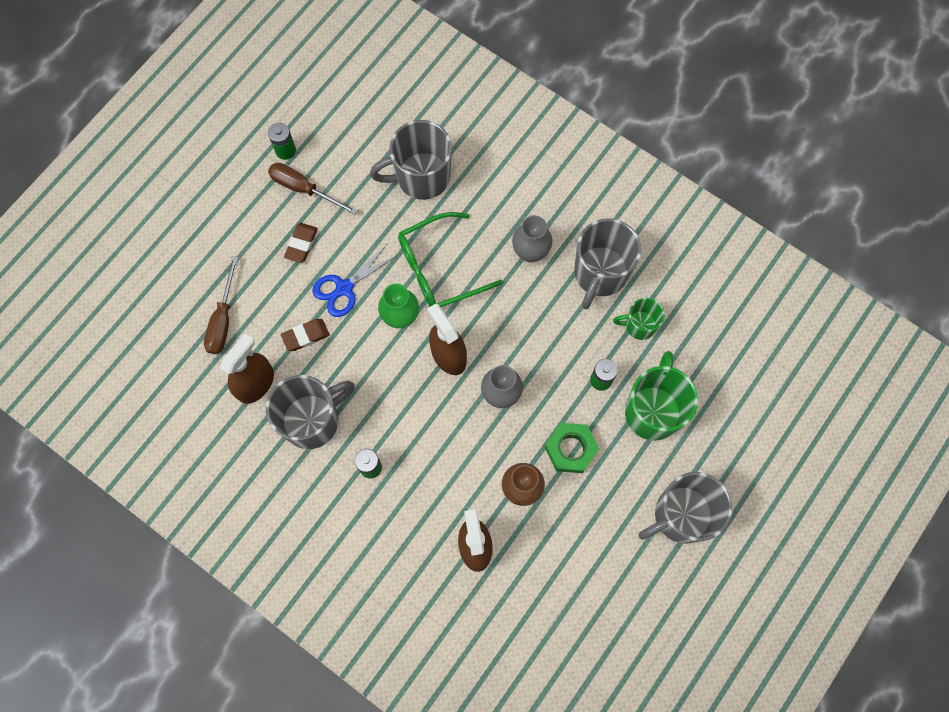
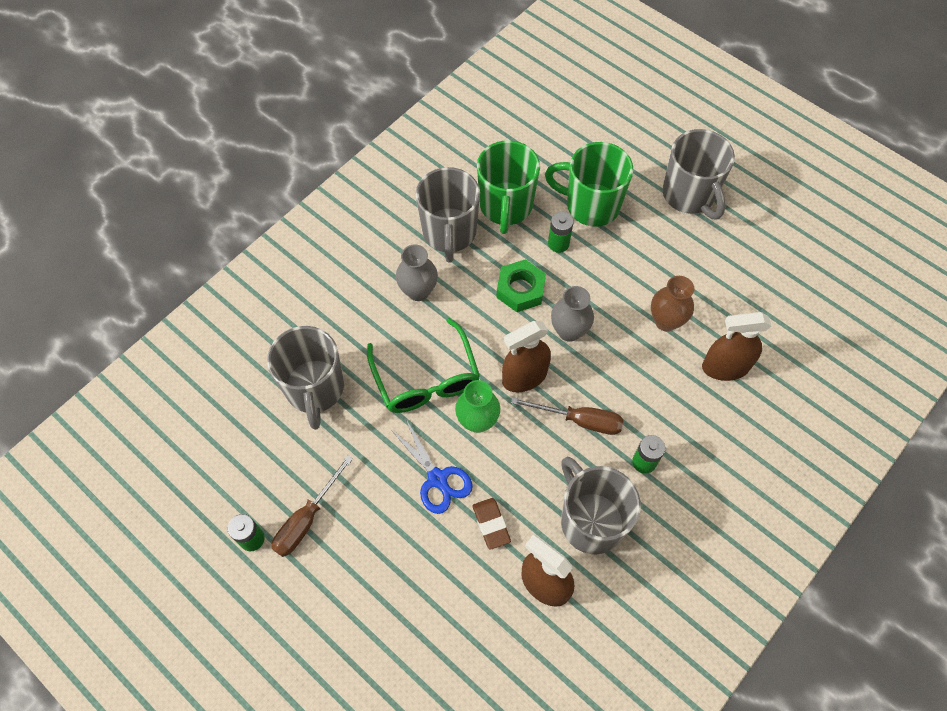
camera: 85 degrees left, 10 degrees down
(223, 319) = (462, 622): brown screwdriver -> brown screwdriver (579, 420)
(301, 244) = (377, 524): brown eraser -> none
(570, 449) = (627, 275): green nut -> green nut (520, 289)
(600, 274) = (449, 233): grey mug -> grey mug turned 60 degrees clockwise
(639, 325) = (506, 207): green mug -> green mug, size x1.78

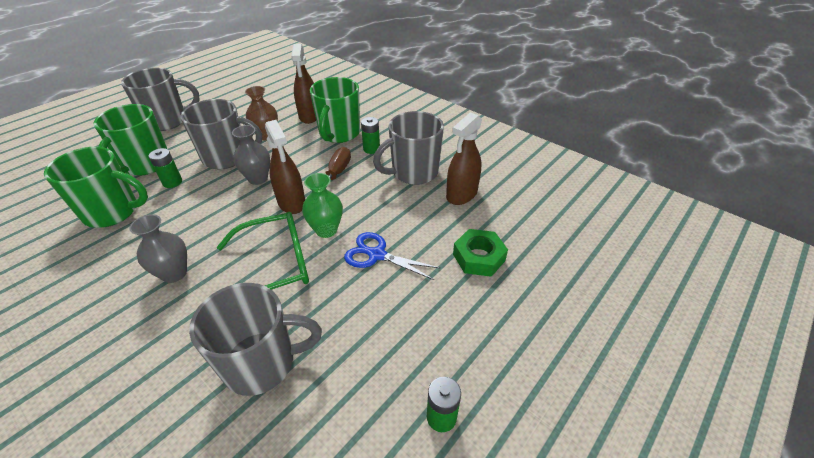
camera: 90 degrees left, 20 degrees down
(306, 519) = (416, 359): brown screwdriver -> none
(437, 478) = (377, 255): blue scissors -> blue scissors turned 120 degrees counterclockwise
(449, 233) = (118, 251): grey mug -> grey mug (227, 158)
(491, 524) = (417, 222): brown eraser -> none
(520, 289) = (207, 204): green nut -> green nut (479, 257)
(680, 414) = (339, 134): none -> green mug

